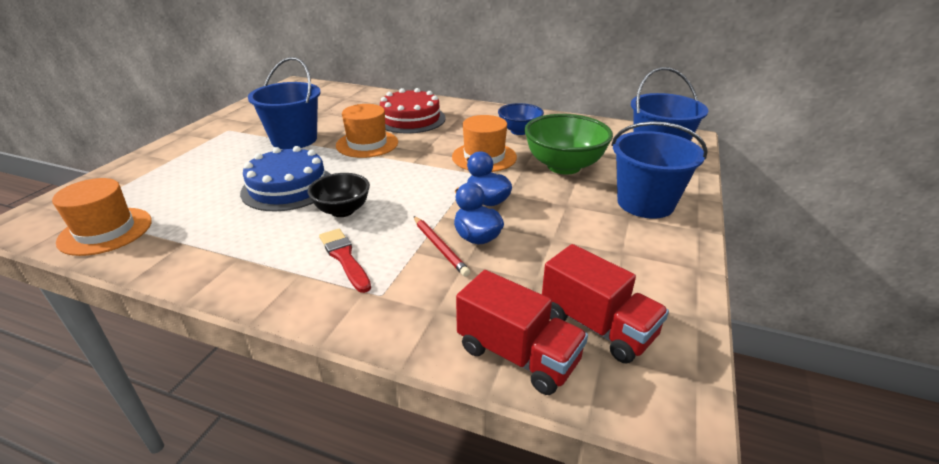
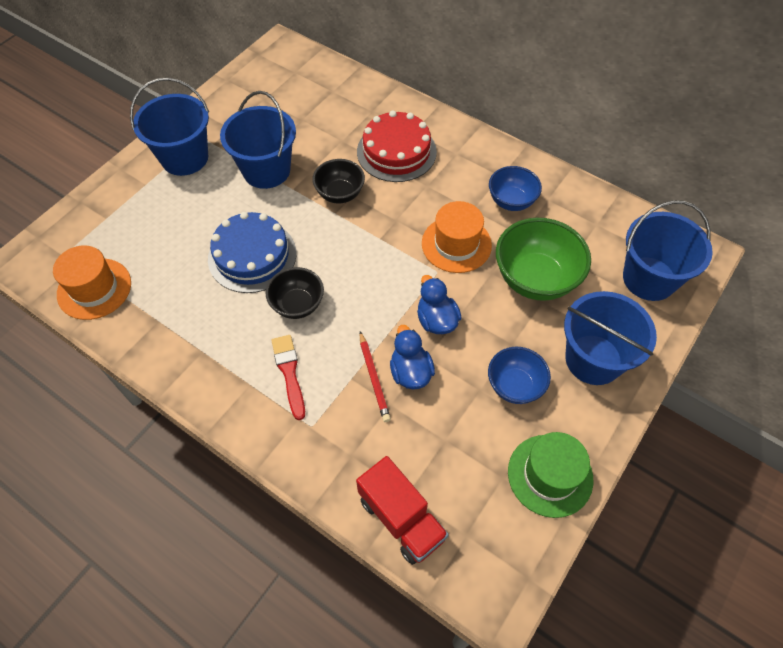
camera: 15 degrees right, 25 degrees up
(212, 142) = (184, 158): none -> blue bucket
(367, 144) = (340, 194): orange hat -> black bowl
(584, 230) = (514, 386): none -> blue bowl
(597, 326) = (475, 505): red truck -> none
(660, 286) = (550, 475): none -> green hat

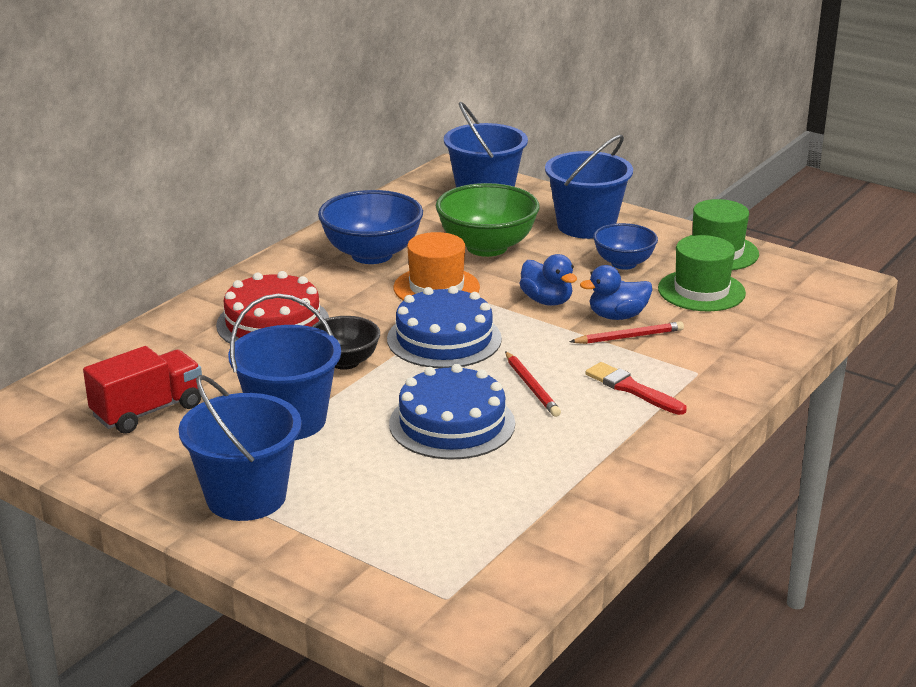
camera: 90 degrees left, 30 degrees down
(94, 289) = (514, 557): orange hat -> none
(289, 373) = (631, 389): red brush -> red brush turned 60 degrees clockwise
(297, 305) = (531, 387): black bowl -> red pencil
(372, 250) = (444, 339): none -> blue cake
(401, 518) = (786, 322): red truck -> red truck (148, 411)
(436, 320) = (547, 301): blue duck -> blue duck turned 105 degrees counterclockwise
(462, 448) = (701, 291): none -> green hat
(511, 201) = (372, 255): blue bowl -> blue bowl, size x1.64

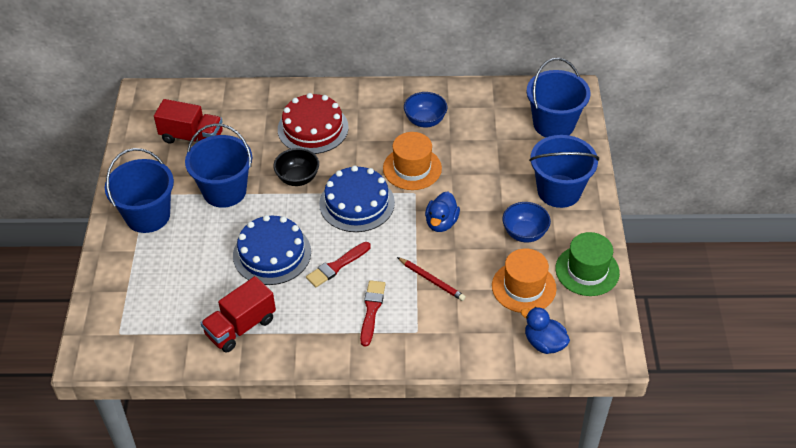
camera: 55 degrees right, 20 degrees up
(372, 255) = (425, 121): blue bowl -> blue bowl, size x0.61
(487, 247) = (483, 162): green bowl -> none
(531, 387) = (336, 266): red pencil -> red brush
(553, 490) = (240, 327): none -> red truck
(617, 316) = (452, 263): blue duck -> blue duck (544, 343)
(701, 291) = (524, 287): green hat -> orange hat

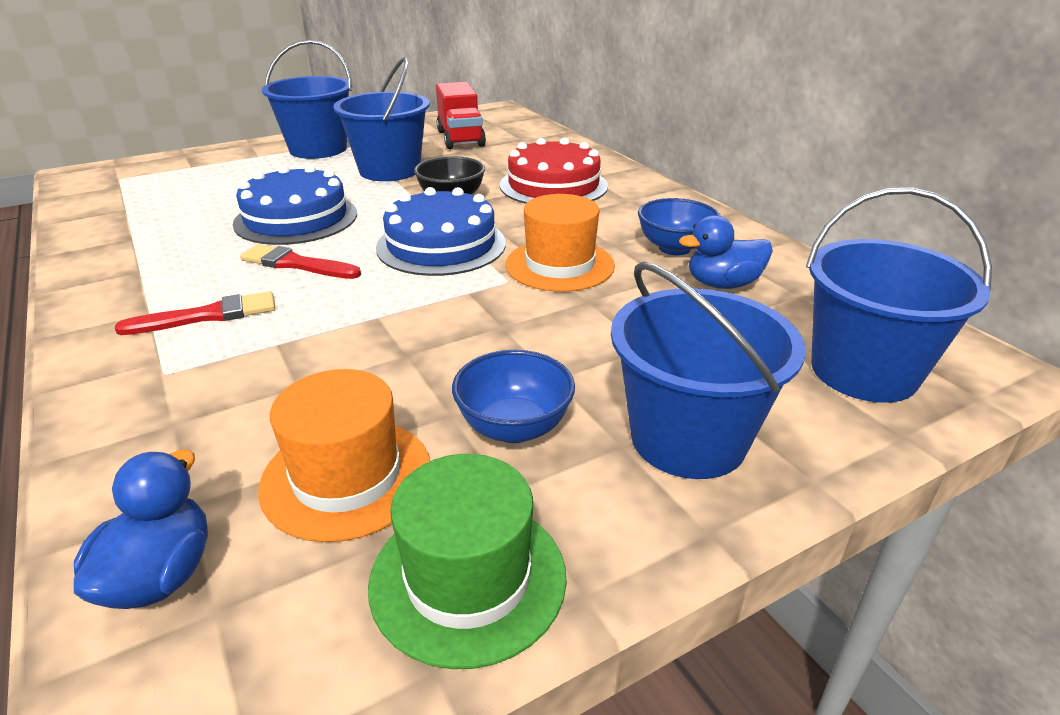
camera: 60 degrees right, 15 degrees down
(240, 327) = (143, 234): red truck -> none
(432, 280) = (307, 353): red pencil -> none
(441, 223) = (460, 323): blue duck -> blue duck (722, 284)

